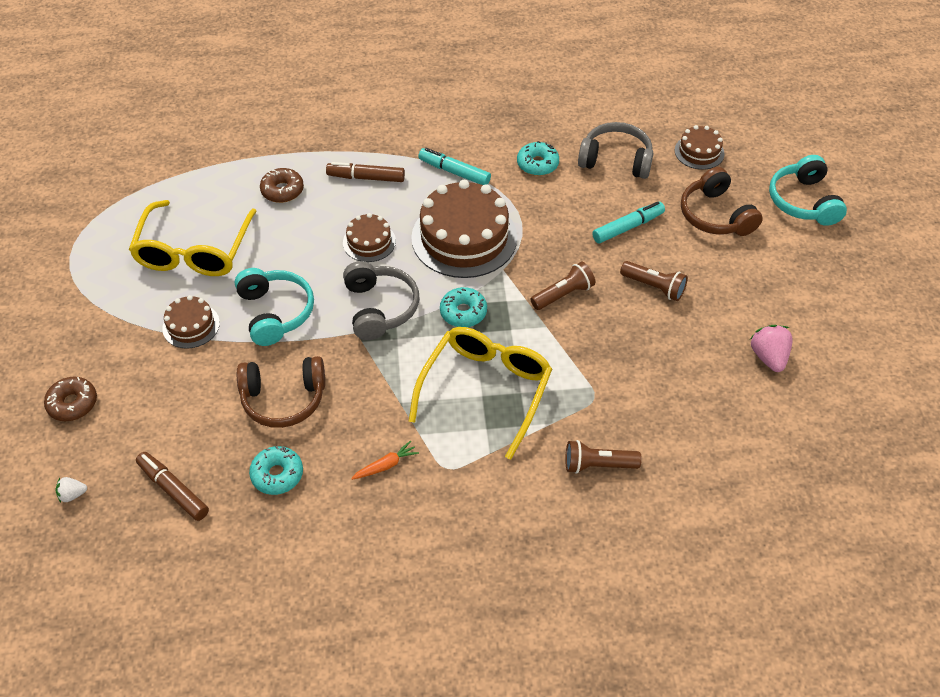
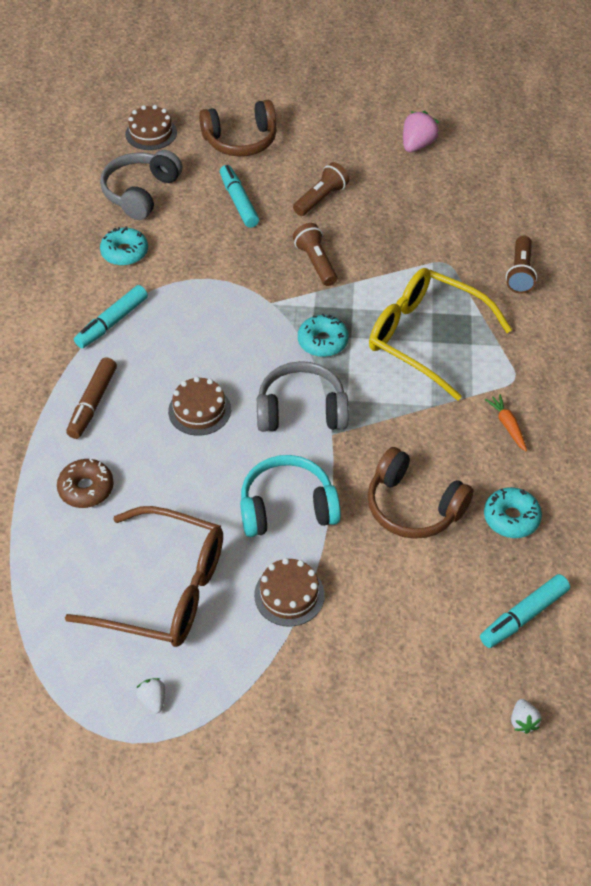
camera: 80 degrees left, 0 degrees up
(73, 403) = (389, 727): brown donut -> none
(102, 261) = (153, 700): none -> white strawberry
(173, 490) = (523, 616): brown marker -> turquoise marker
(193, 252) = (166, 590): yellow glasses -> brown glasses
(284, 399) = (413, 506): brown headphones -> brown headphones turned 120 degrees clockwise
(464, 237) = (216, 327): brown cake -> none
(768, 357) = (417, 145): pink strawberry -> pink strawberry turned 120 degrees clockwise
(803, 201) = (240, 83): turquoise headphones -> none

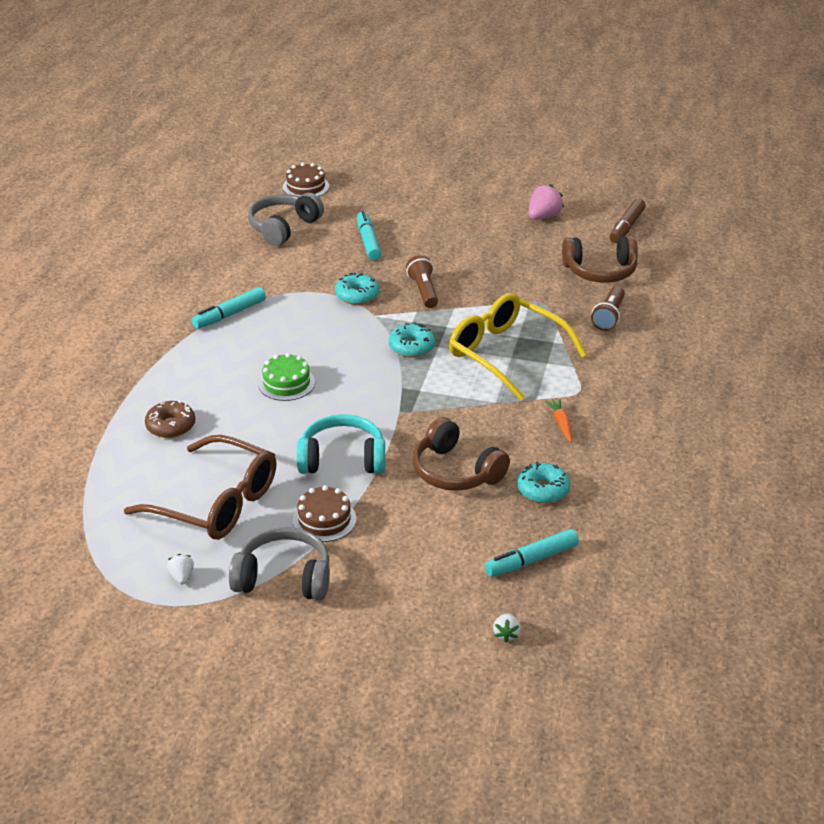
camera: 10 degrees right, 15 degrees down
(92, 403) = (195, 368): brown marker -> brown marker (626, 227)
(125, 252) = (256, 267): turquoise donut -> turquoise donut (357, 295)
(199, 410) = (286, 383): brown cake -> green cake
(241, 140) = (384, 199): brown headphones -> brown headphones (600, 271)
(301, 410) = (377, 393): grey headphones -> grey headphones (284, 578)
(321, 198) = (443, 246): brown flashlight -> none

